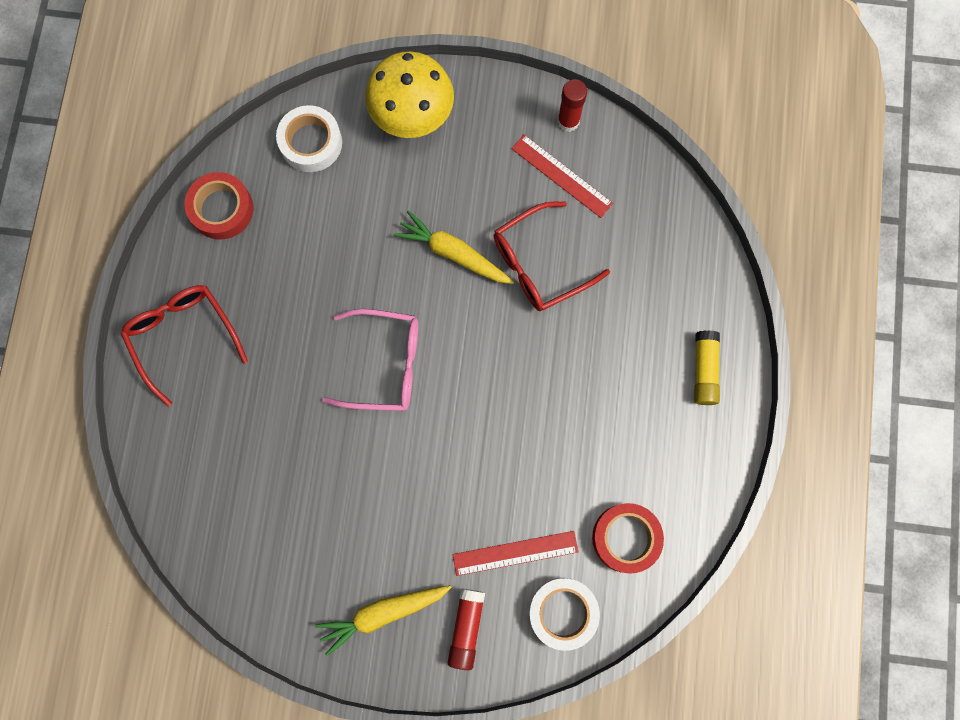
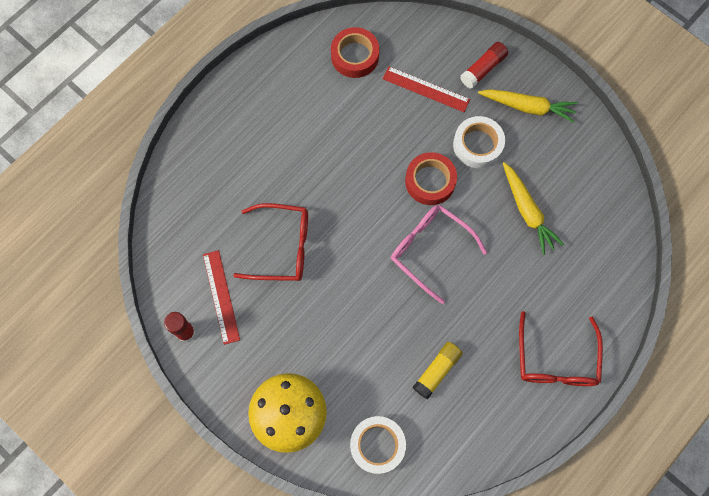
camera: 145 degrees left, 5 degrees down
(221, 209) = (474, 438): red tape -> red tape (430, 181)
(454, 254) = (333, 292): yellow carrot -> yellow carrot (527, 211)
(562, 612) = (421, 42): white tape -> white tape (477, 145)
(704, 370) = (233, 114): yellow glue stick -> yellow glue stick (437, 371)

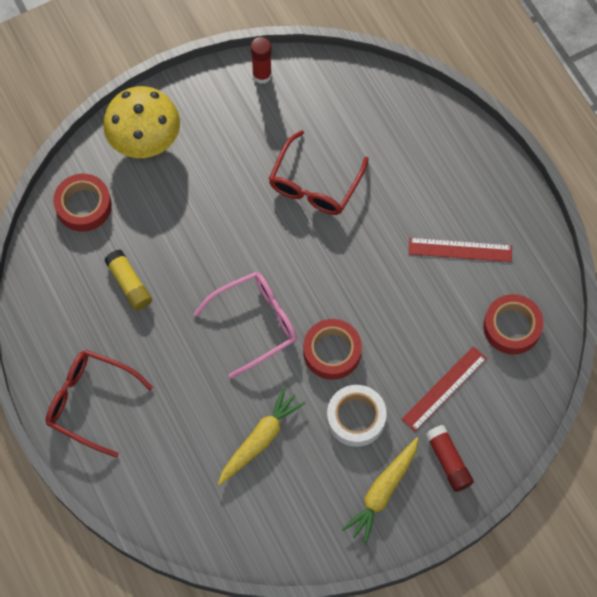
camera: 110 degrees right, 5 degrees down
(221, 296) = (285, 115): red ruler -> red ruler (460, 249)
(377, 445) = (83, 206): white tape -> red tape
(527, 211) = (259, 440): yellow carrot -> yellow carrot turned 135 degrees clockwise

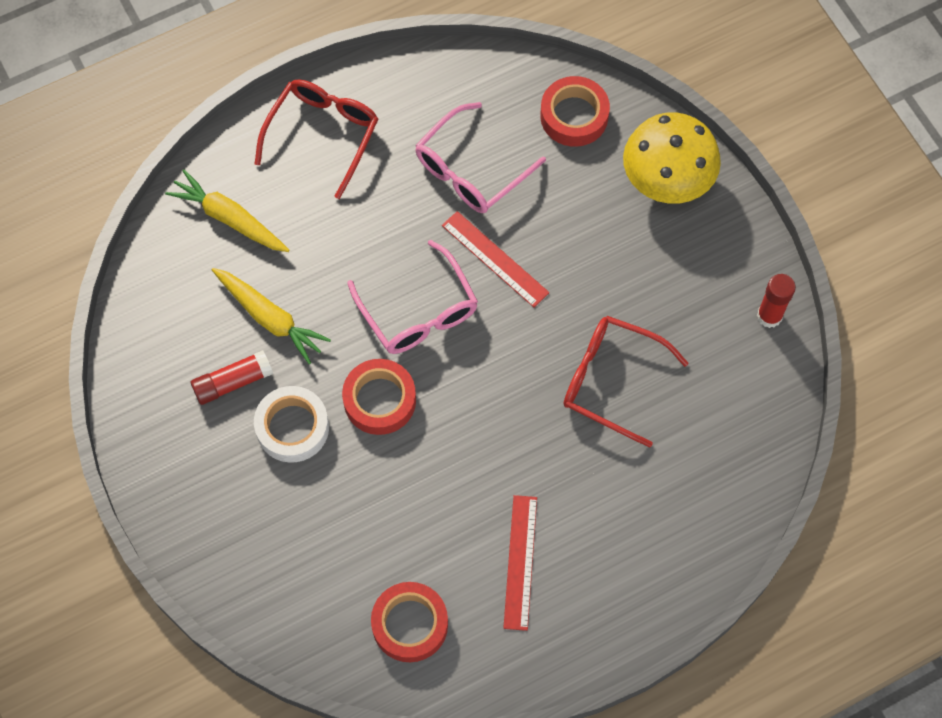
camera: 90 degrees right, 0 degrees up
(129, 284) = (471, 170): yellow glue stick -> pink glasses
(383, 492) = (197, 457): yellow carrot -> yellow carrot (230, 219)
(444, 388) = (327, 535): red ruler -> red ruler (495, 259)
(448, 461) = (231, 536): red glue stick -> red glue stick (233, 382)

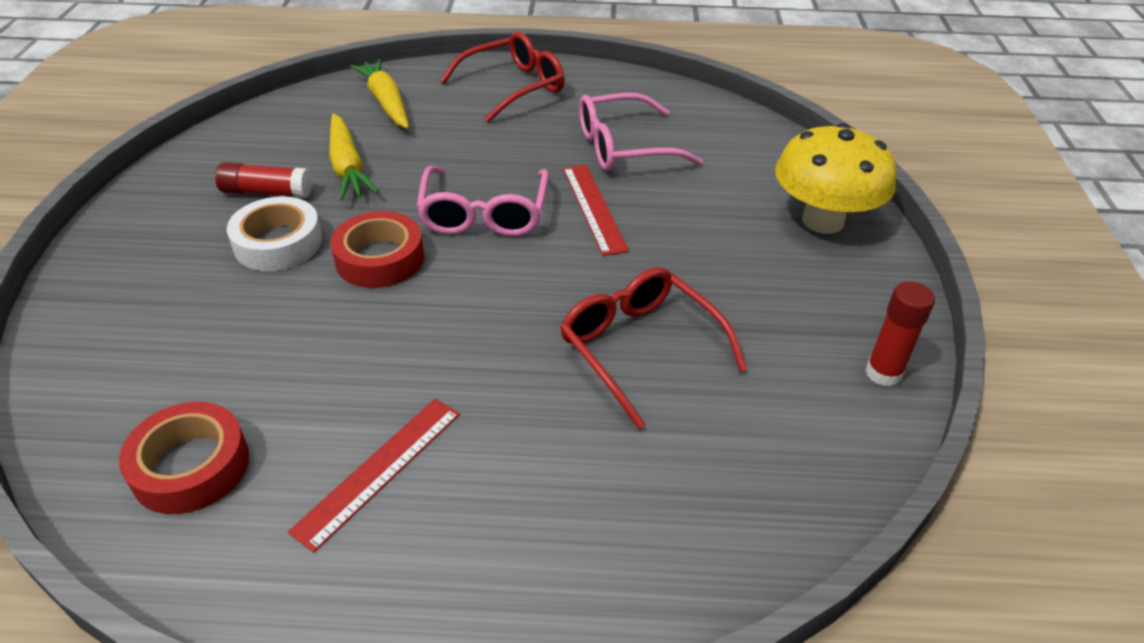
camera: 30 degrees right, 25 degrees down
(574, 116) = (753, 149): red tape -> none

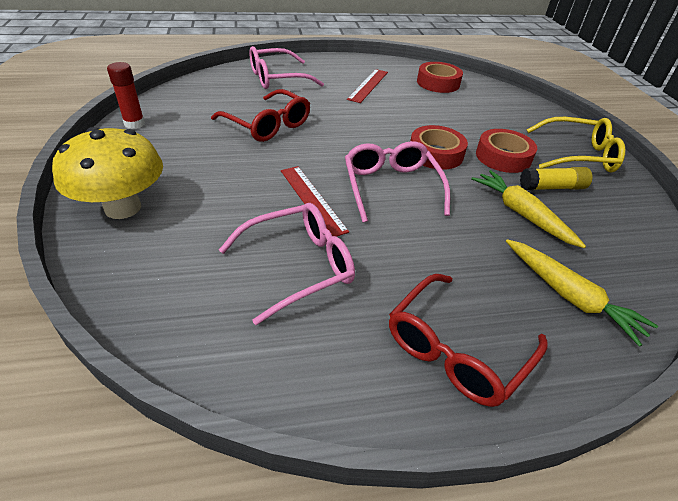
camera: 165 degrees right, 0 degrees up
(154, 235) = (577, 155): none -> yellow glasses
(267, 192) = (552, 187): red glue stick -> yellow glue stick
(278, 243) = (503, 157): white tape -> red tape
(603, 524) = (277, 78): none -> pink glasses

